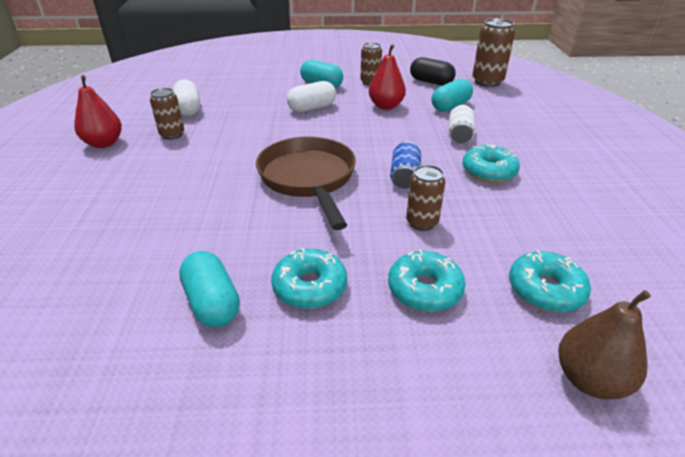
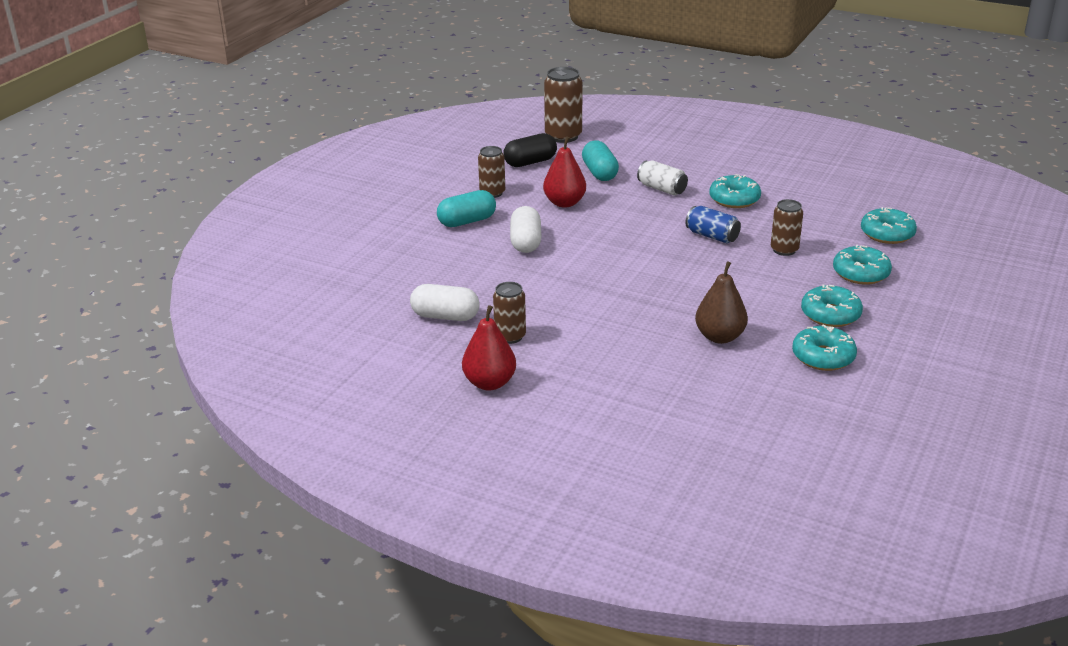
camera: 60 degrees left, 5 degrees down
(212, 303) = (823, 357): turquoise capsule -> turquoise donut
(309, 179) = (678, 280): brown pan -> none
(589, 379) = (963, 250): brown pear -> brown pear (720, 337)

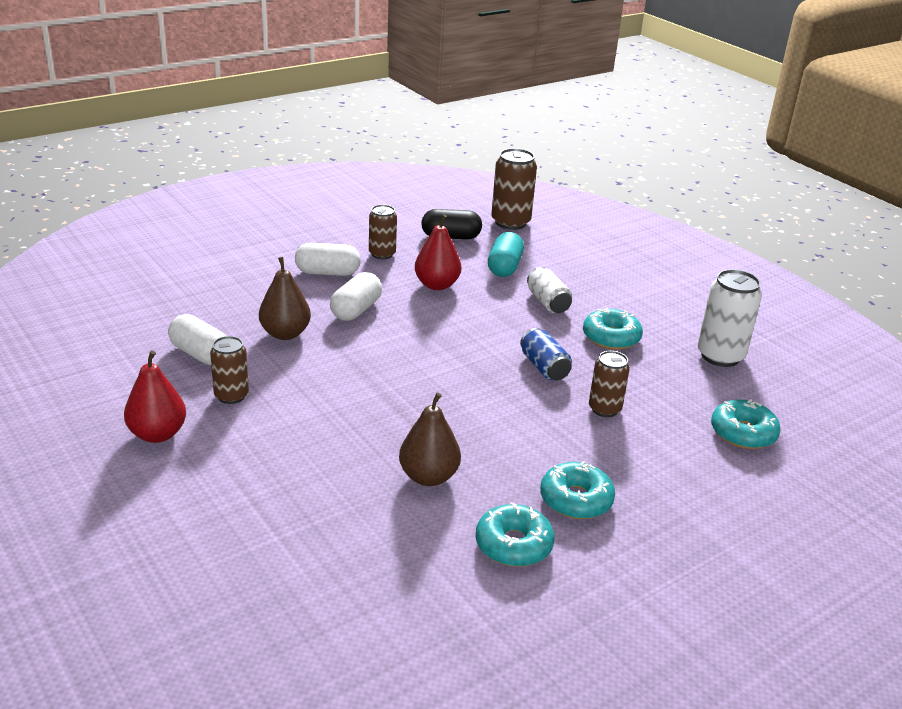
camera: 25 degrees right, 0 degrees up
(467, 221) = (327, 273): turquoise capsule -> white capsule
(493, 278) = (285, 333): none -> brown pear
(820, 187) = (720, 356): none -> white can
(861, 273) = (662, 466): turquoise donut -> none

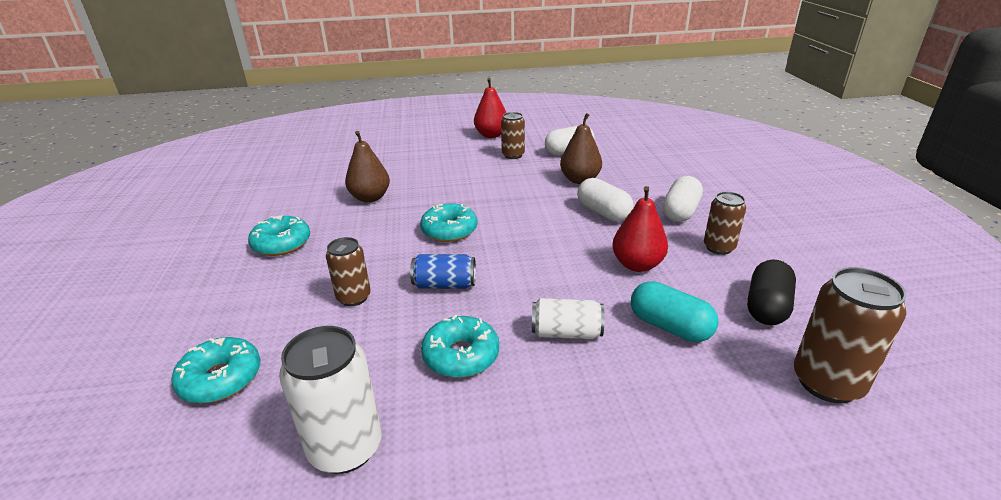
camera: 120 degrees right, 0 degrees up
(513, 545) = (281, 210): turquoise donut -> turquoise donut (449, 230)

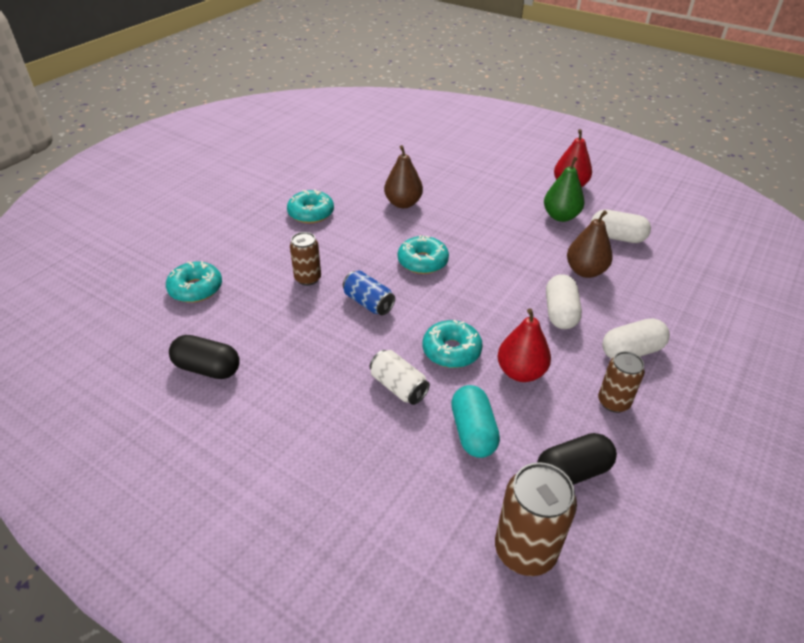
camera: 40 degrees right, 10 degrees up
(346, 448) = (207, 368): white can -> black capsule
(461, 355) = (319, 357): turquoise donut -> turquoise donut (451, 351)
(513, 155) = (560, 216): brown can -> green pear

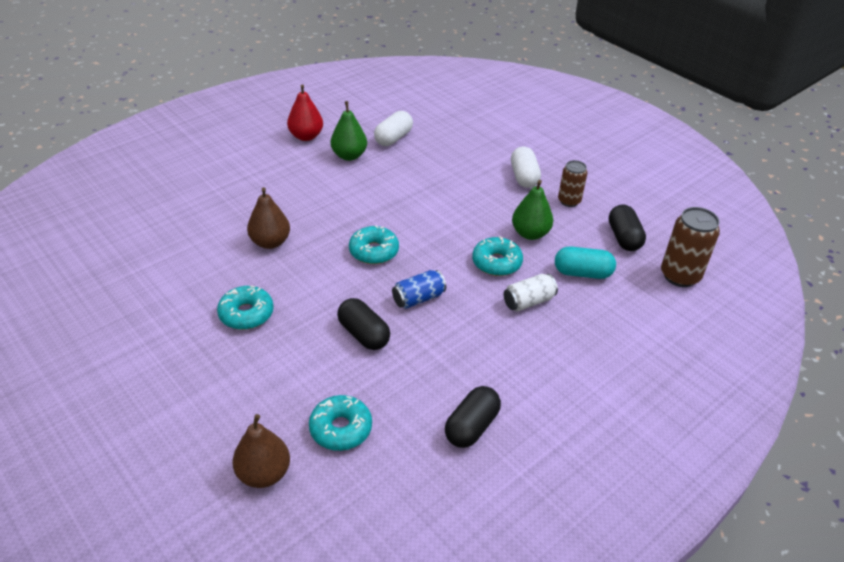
camera: 75 degrees left, 0 degrees up
(308, 278) = (363, 334): brown can -> black capsule
(520, 372) = (530, 234): red pear -> green pear
(560, 313) = (472, 195): white capsule -> none
(585, 271) = (428, 167): brown pear -> brown pear (264, 474)

